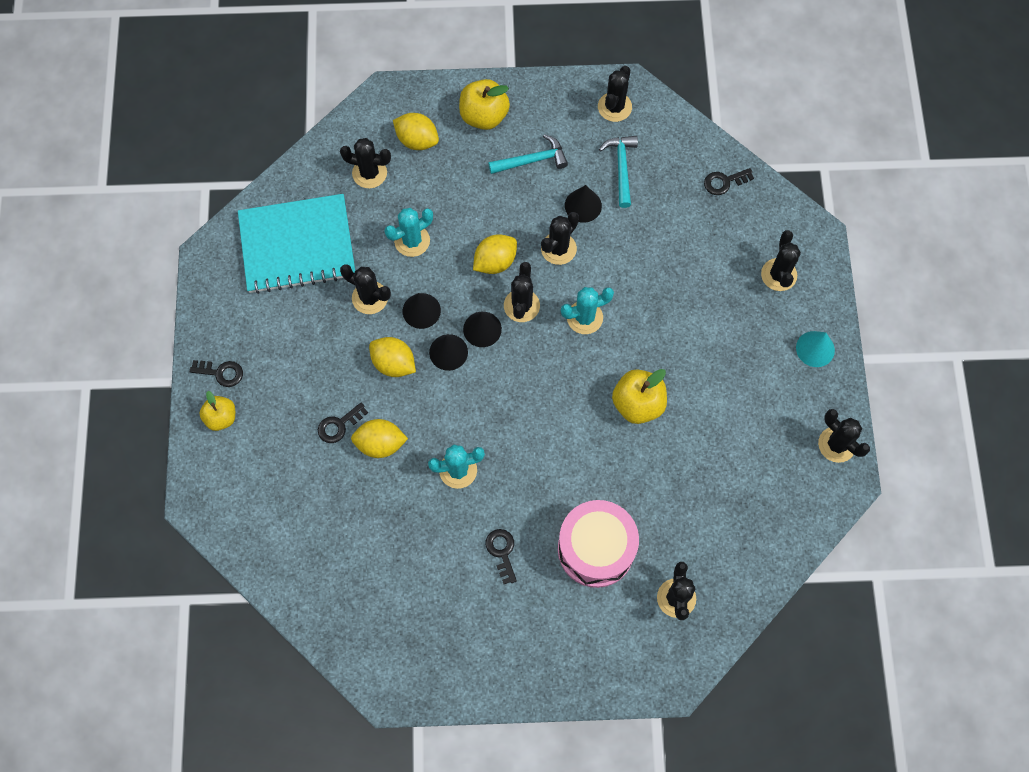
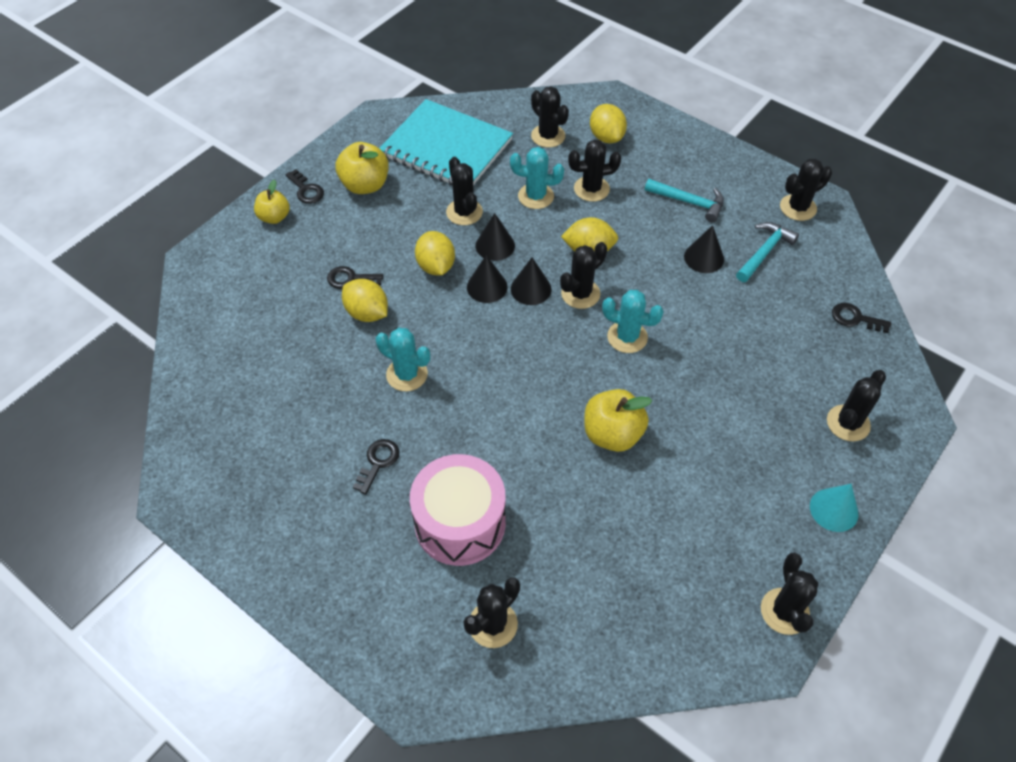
camera: 40 degrees right, 15 degrees down
(484, 116) = (676, 152): yellow apple -> yellow apple (365, 185)
(558, 248) = (652, 274): black cactus -> black cactus (591, 189)

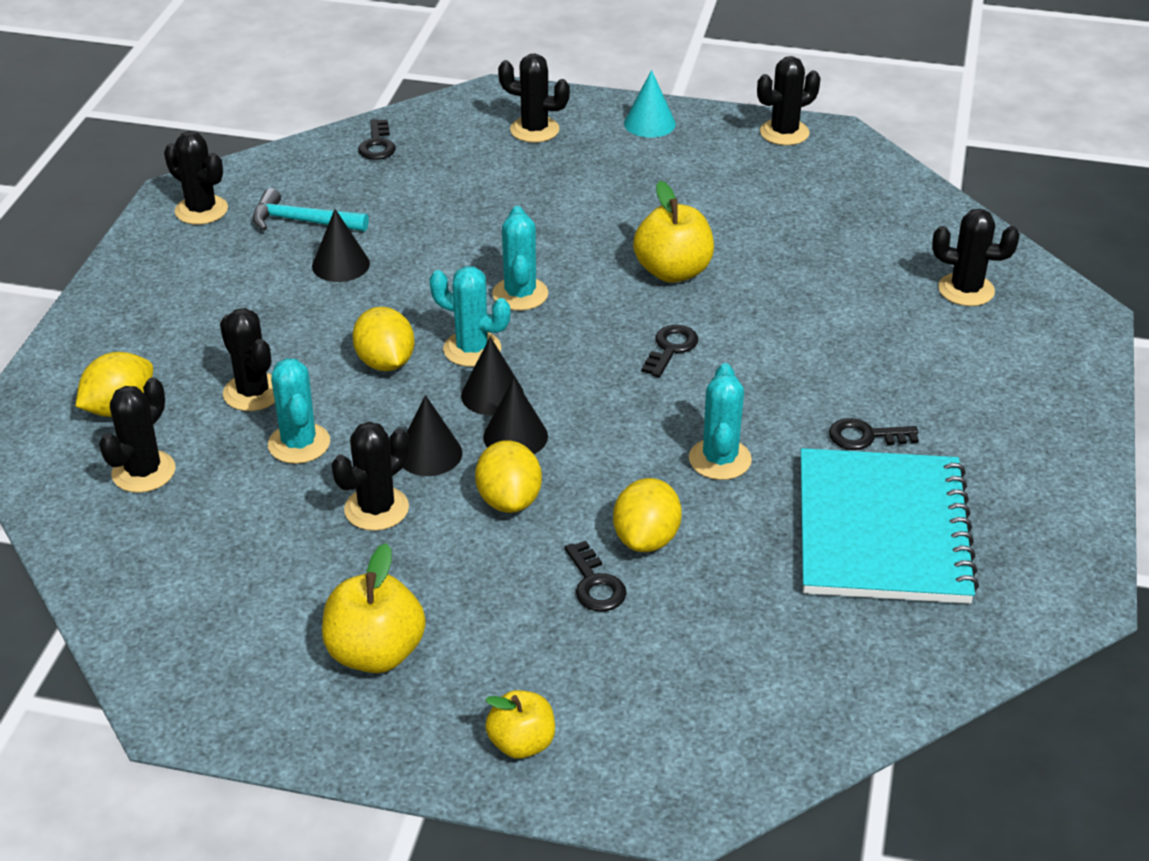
camera: 115 degrees left, 15 degrees down
(306, 190) = (430, 730): black key -> black key (671, 348)
(436, 266) = (509, 500): yellow lemon -> yellow lemon turned 60 degrees counterclockwise
(446, 148) = (228, 584): turquoise notebook -> turquoise notebook (882, 530)
(460, 523) = (881, 346): pink drum -> none
(580, 294) = (472, 349): black cactus -> turquoise cactus
(689, 202) = (236, 298): turquoise hammer -> none

